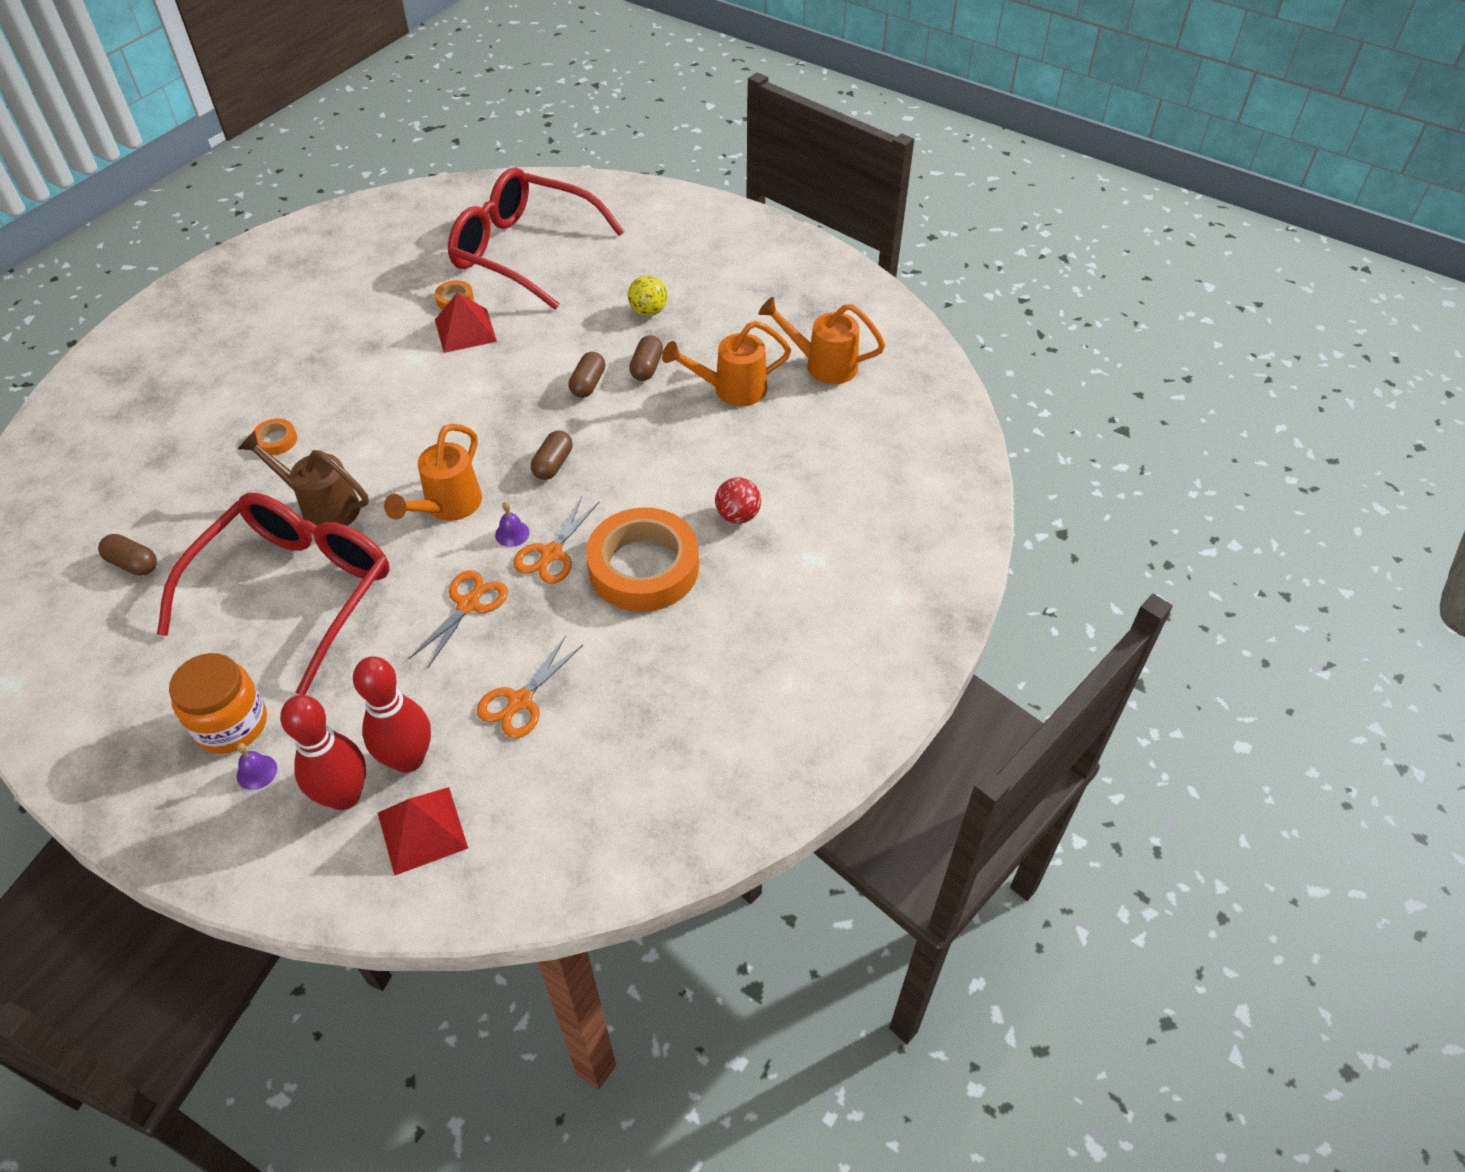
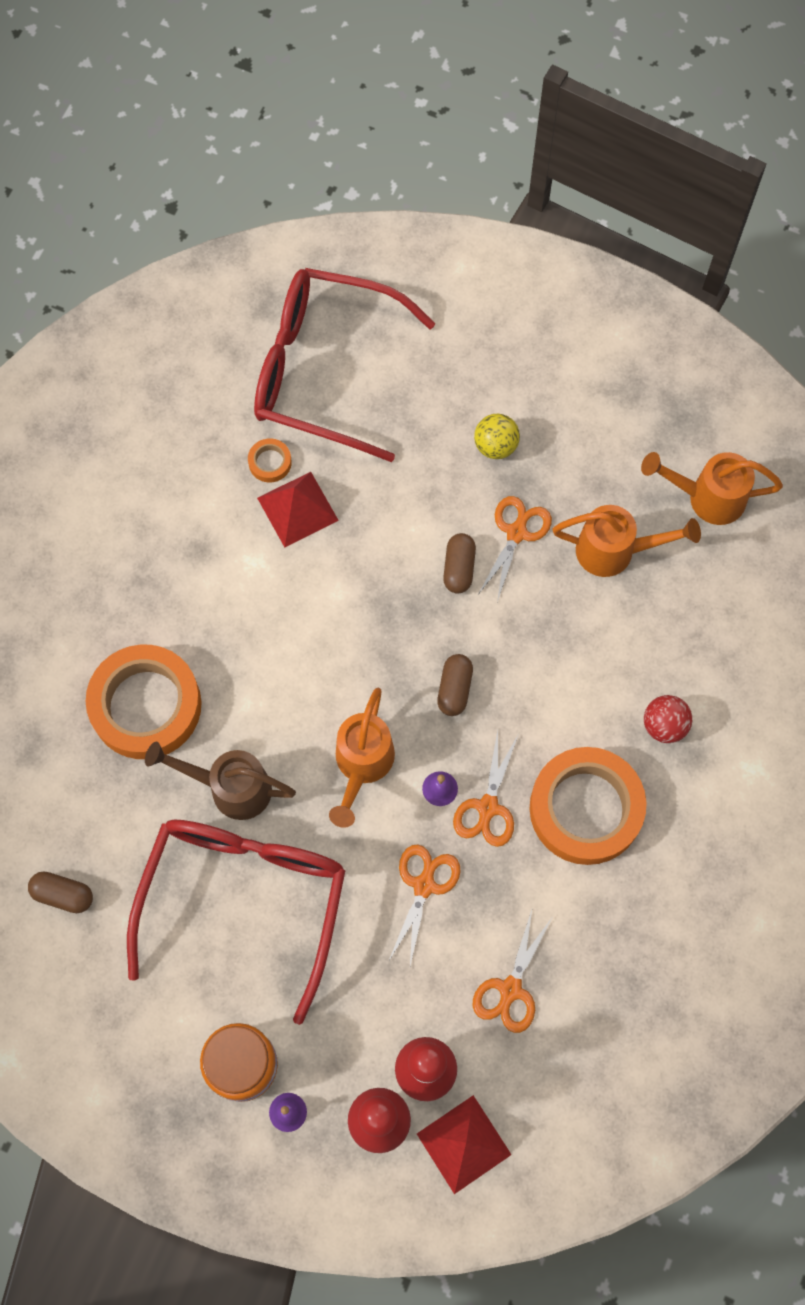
camera: 10 degrees left, 20 degrees up
(276, 440) = (146, 705): orange tape -> orange tape, size x2.45
(647, 367) = (516, 533): brown capsule -> orange scissors
(730, 390) = (616, 551): orange watering can -> orange watering can turned 150 degrees counterclockwise

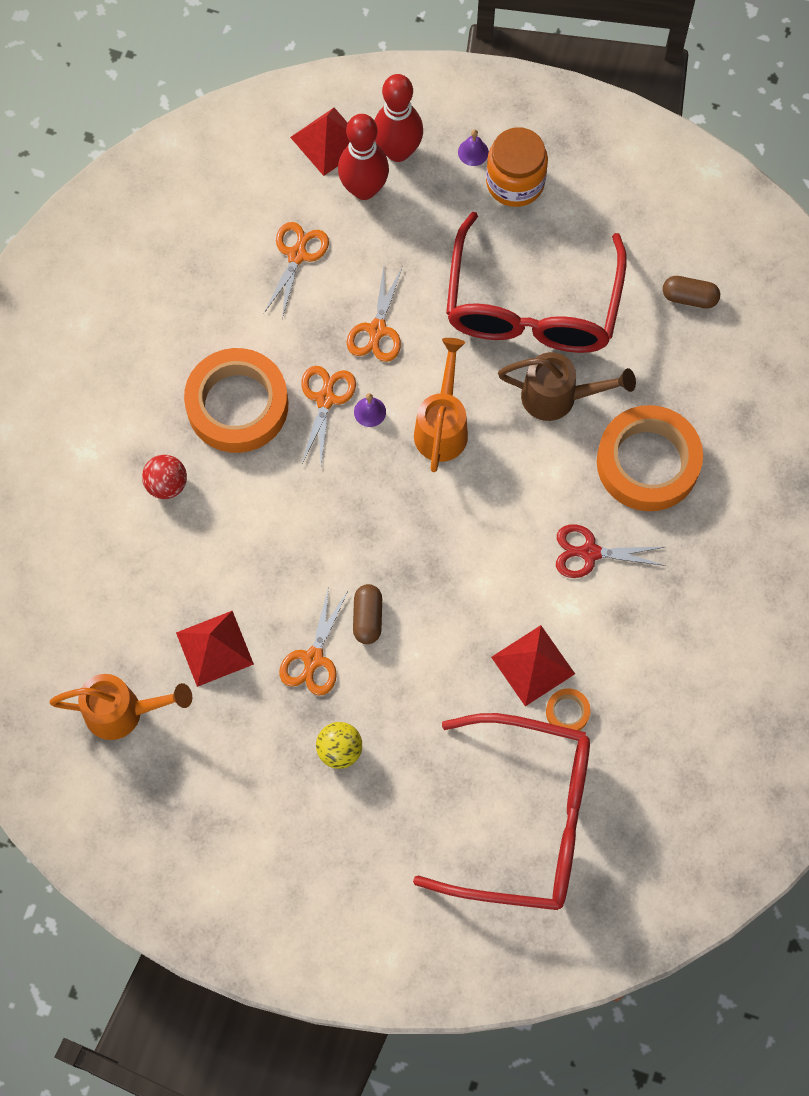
camera: 175 degrees right, 0 degrees up
(223, 615) = (590, 552): none -> red scissors
(454, 689) = (363, 501): brown capsule -> none
(616, 551) = (214, 648): orange watering can -> red pyramid

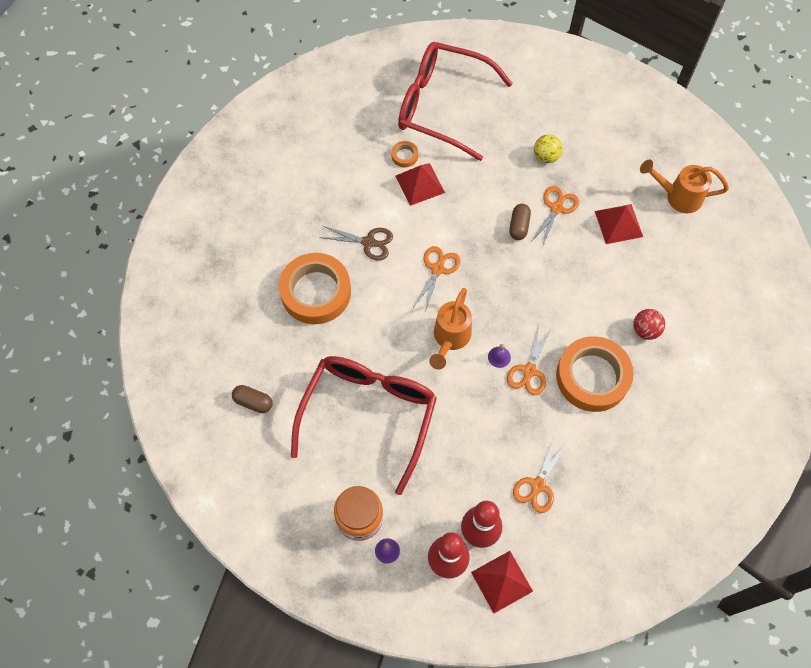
camera: 170 degrees left, 5 degrees down
(377, 330) = (485, 415): orange scissors -> orange scissors (437, 269)
(559, 397) = (365, 345): brown watering can -> none
(590, 552) = (368, 242): red scissors -> brown scissors

